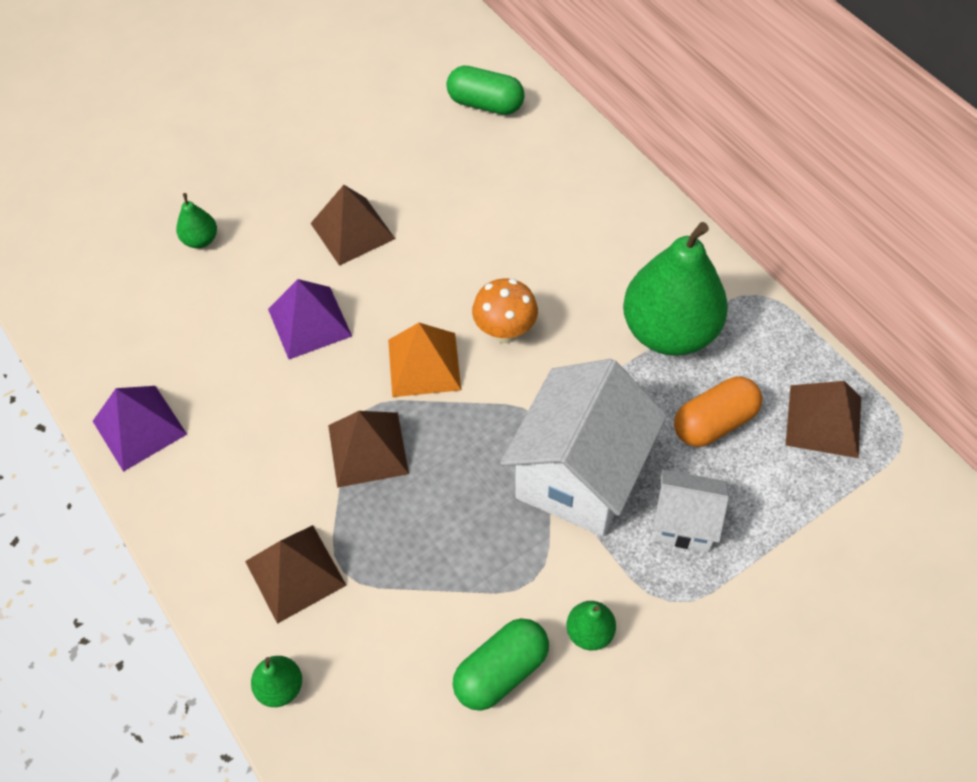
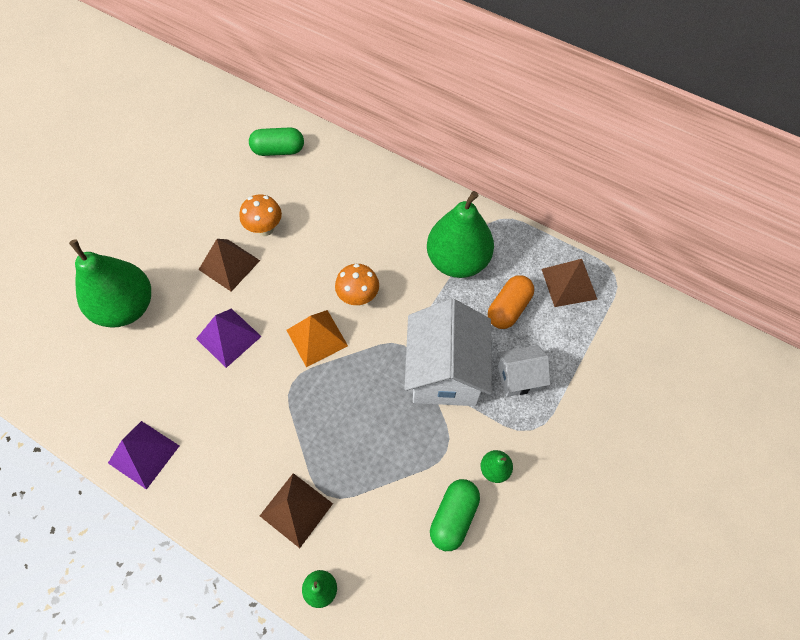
camera: 25 degrees left, 5 degrees up
(201, 240) = (127, 307): green pear -> green pear, size x2.38
(367, 449) = (306, 408): brown pyramid -> none
(420, 200) = (265, 229): none -> orange mushroom

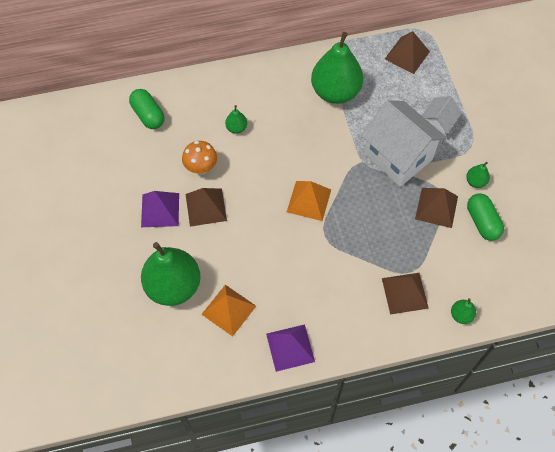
camera: 45 degrees left, 0 degrees up
(140, 369) = (229, 310): none -> orange pyramid
(228, 337) = (258, 245): purple pyramid -> purple pyramid (160, 210)
(278, 150) = (148, 115): green capsule -> green capsule turned 75 degrees counterclockwise
(333, 220) = (236, 128): none -> green pear
(358, 297) = (305, 159): orange mushroom -> none
(425, 457) = (436, 207): none -> brown pyramid
(508, 308) = (391, 95): orange capsule -> none

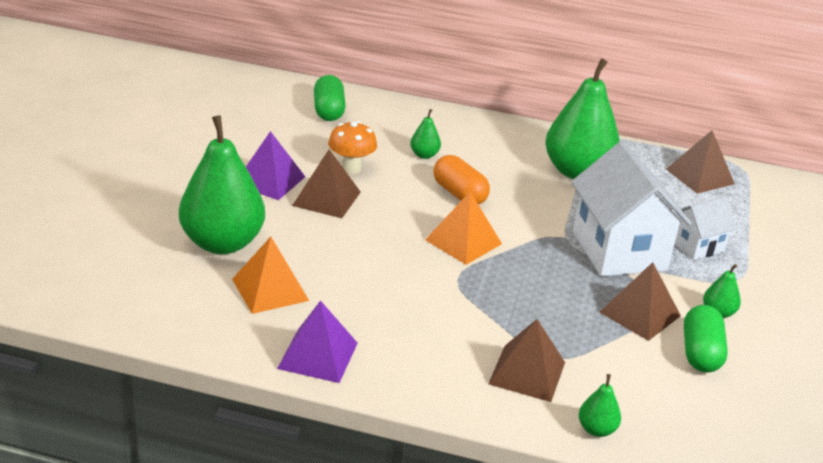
camera: 25 degrees right, 30 degrees down
(280, 156) = (459, 194): none -> orange capsule

